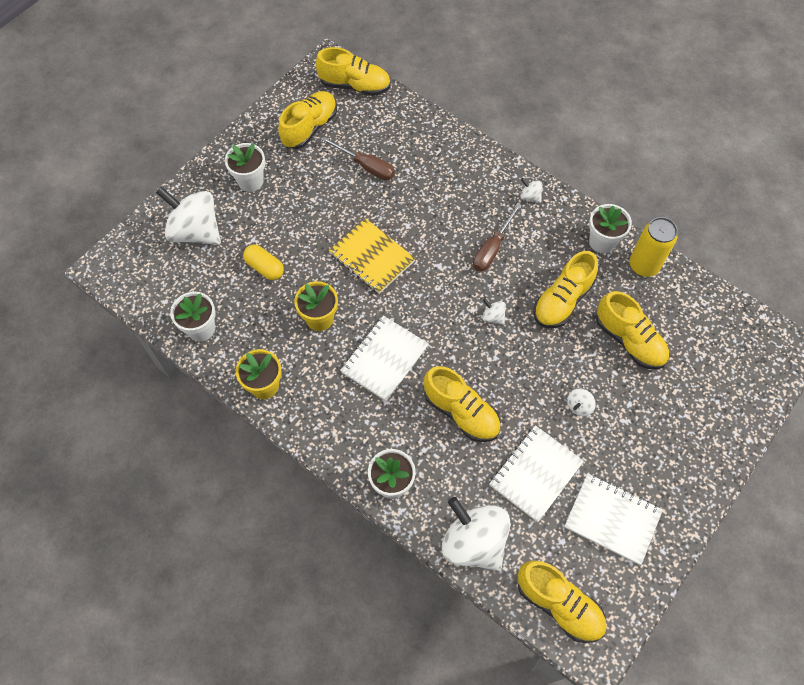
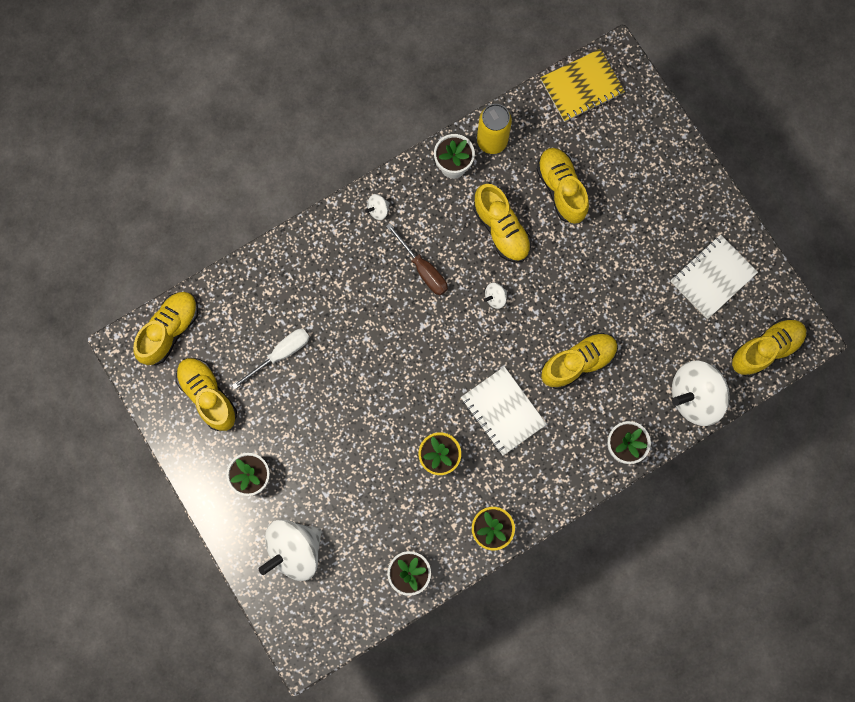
camera: 70 degrees left, 15 degrees up
(265, 268) = (363, 492): yellow capsule -> none
(366, 166) = (281, 354): brown screwdriver -> white screwdriver
(371, 257) = (390, 386): yellow notebook -> yellow notebook (582, 87)
(535, 474) = (654, 322): white notebook -> none
(579, 406) = (607, 260): white spinning top -> none
(629, 340) = (561, 189): yellow shoe -> yellow shoe turned 90 degrees counterclockwise

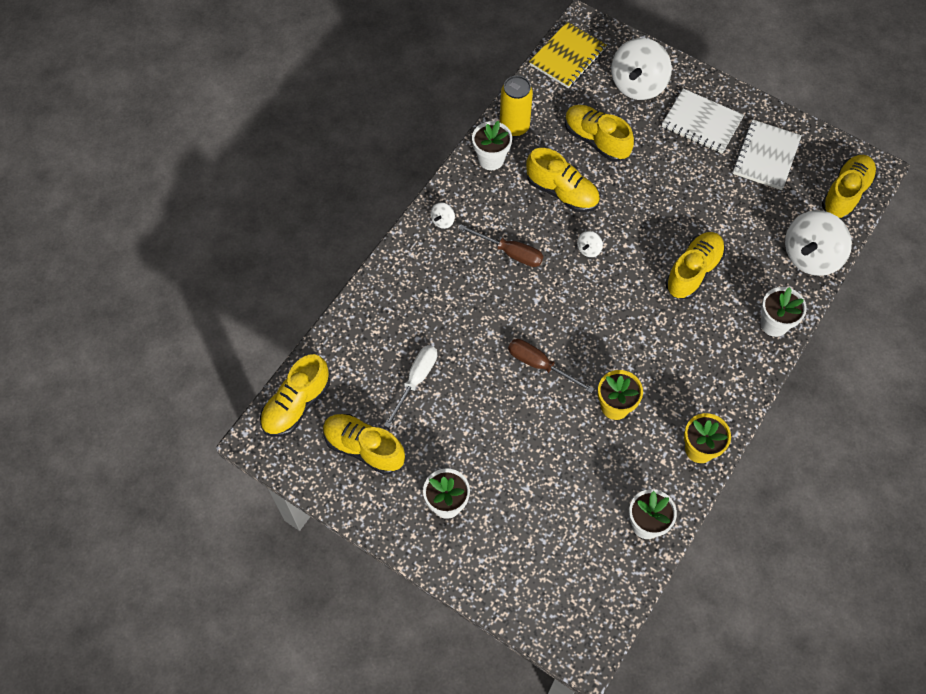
camera: 25 degrees left, 15 degrees down
(170, 330) = (296, 405): yellow shoe -> yellow shoe turned 150 degrees counterclockwise
(294, 550) = (523, 554): white spinning top -> white spinning top (637, 85)
(394, 389) = (540, 365): none -> brown screwdriver
(502, 411) = (650, 341): white notebook -> white notebook (701, 123)

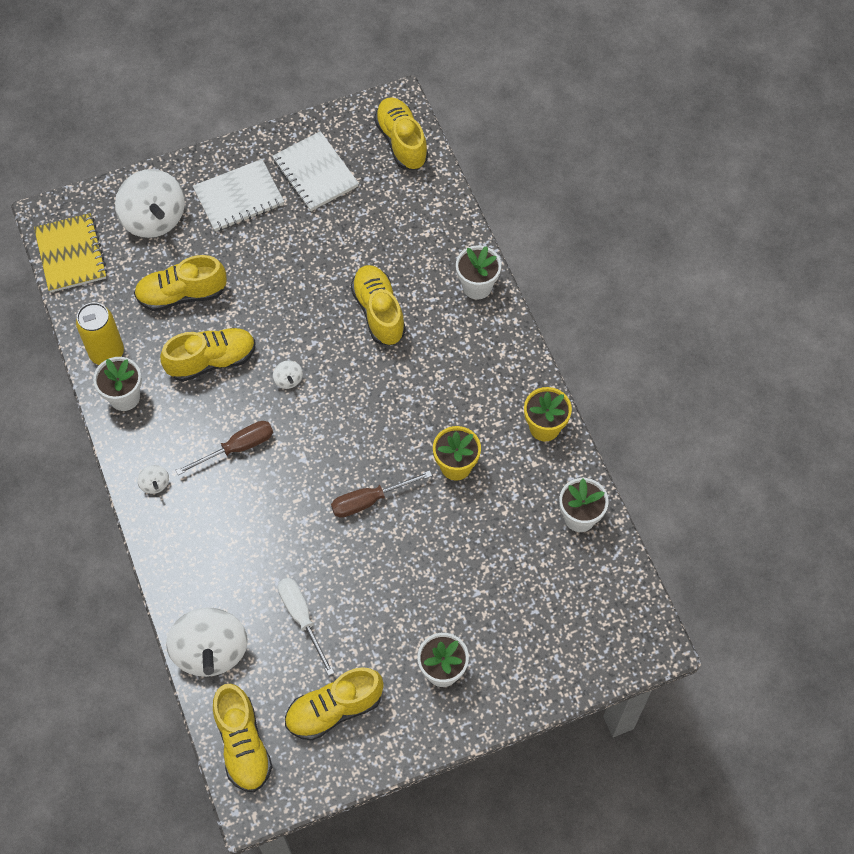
camera: 55 degrees left, 0 degrees up
(810, 256) = (437, 212): white spinning top -> white spinning top (210, 651)

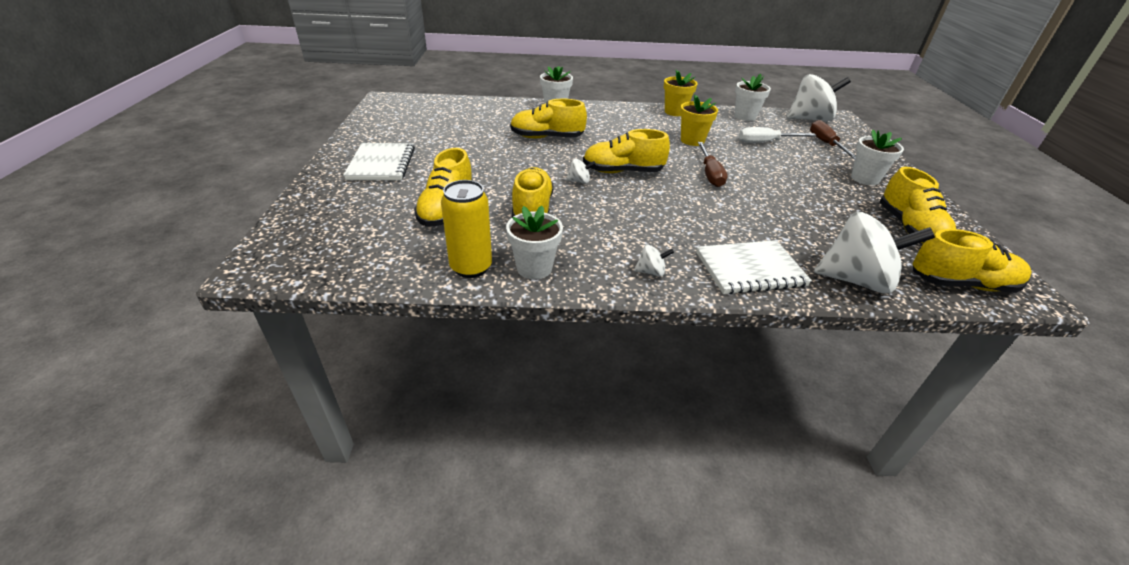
camera: 70 degrees left, 25 degrees down
(71, 254) = (324, 263): yellow notebook -> none
(154, 219) = (348, 206): white spinning top -> white spinning top (810, 119)
(237, 448) = (633, 218): brown screwdriver -> brown screwdriver (826, 144)
(302, 618) = (818, 224): white screwdriver -> white screwdriver (766, 142)
(315, 173) = (401, 133): white notebook -> white notebook (750, 269)
(401, 142) = (416, 104): yellow shoe -> yellow shoe (622, 171)

